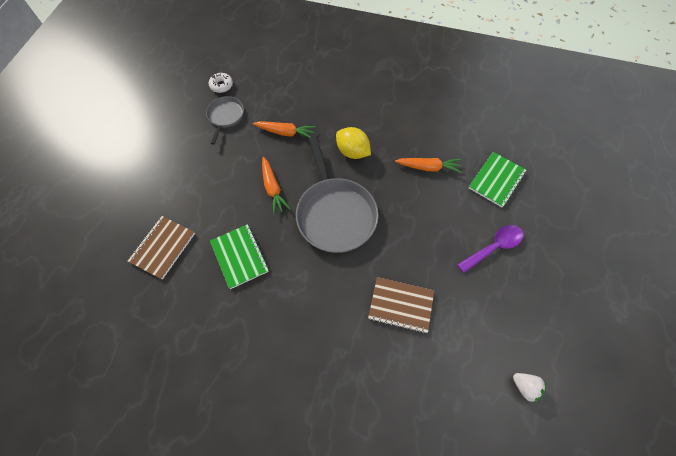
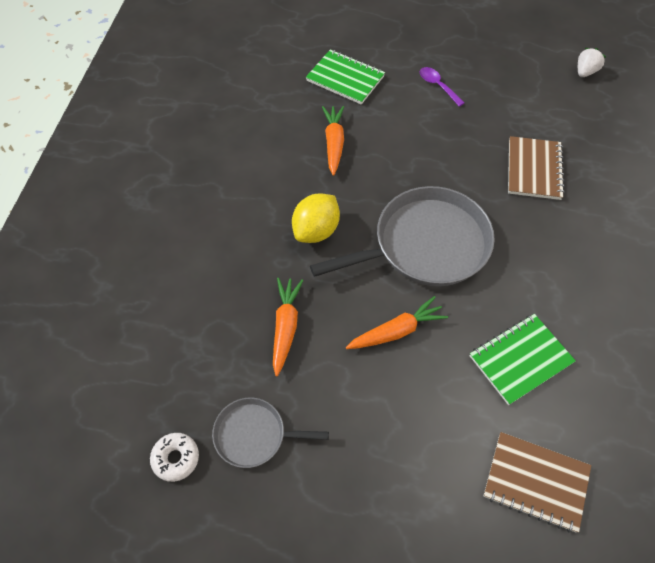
camera: 95 degrees left, 5 degrees down
(494, 247) = (437, 86): purple spoon -> purple spoon, size x0.66

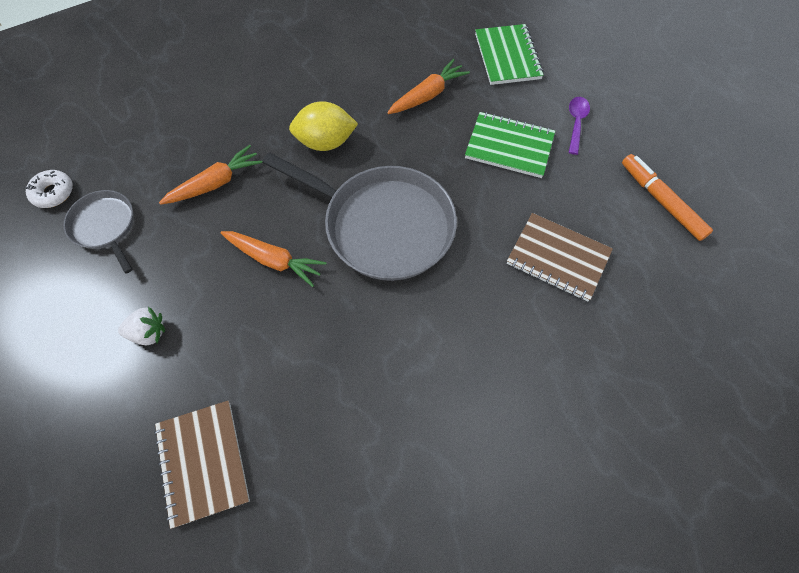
camera: 50 degrees right, 5 degrees up
(520, 360) = (323, 375): green notebook -> green notebook (509, 147)
(534, 169) = (558, 258): brown notebook -> brown notebook turned 60 degrees clockwise
(535, 91) = (661, 201): none -> orange marker
(585, 72) = (742, 228): white strawberry -> white strawberry (148, 333)

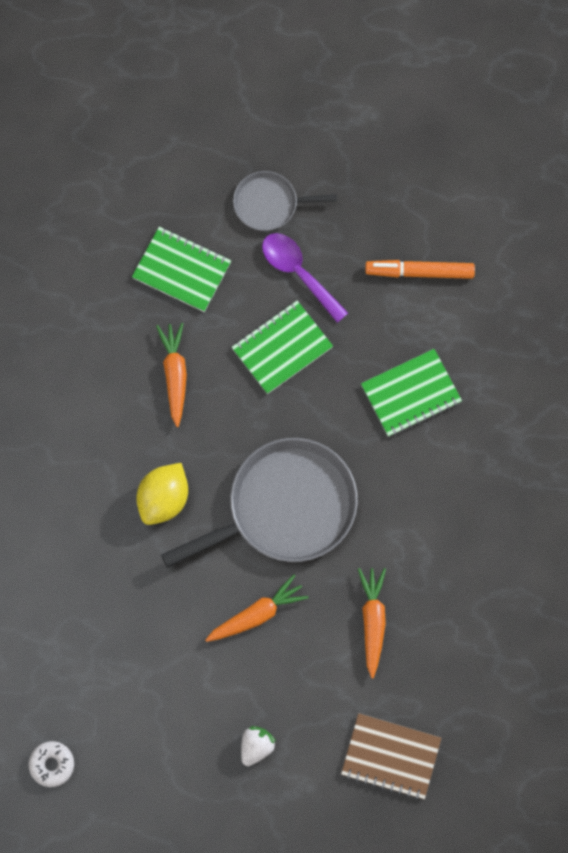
camera: 55 degrees left, 10 degrees up
(105, 226) = (123, 735): grey pan -> grey pan (269, 204)
(216, 183) = (142, 619): orange carrot -> orange carrot (372, 621)
(558, 258) = (411, 394): brown notebook -> green notebook
(576, 123) = (298, 273): purple spoon -> purple spoon, size x1.52

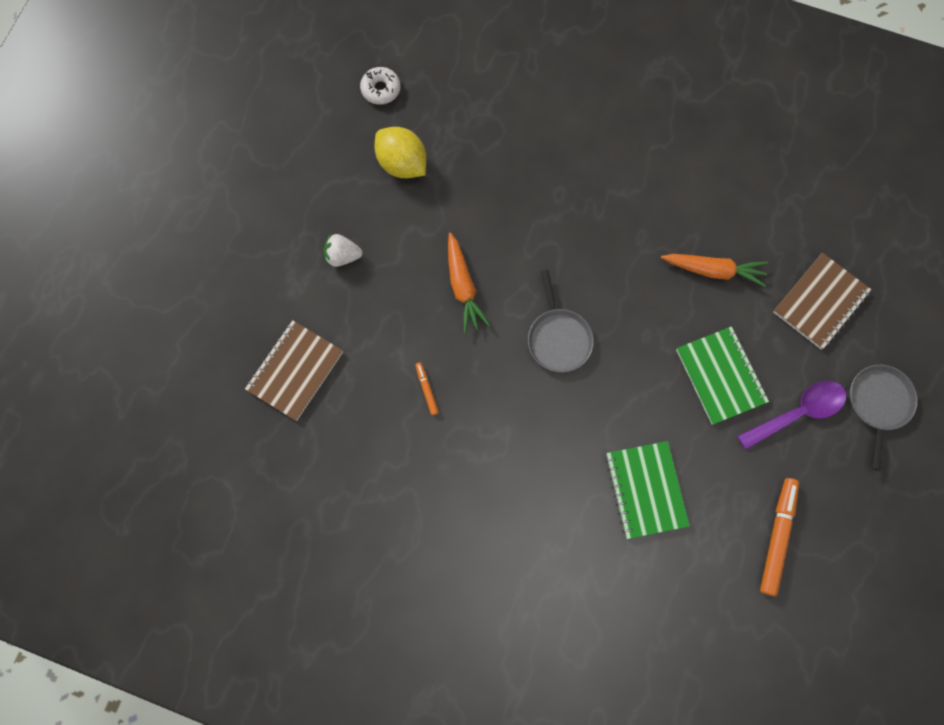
camera: 105 degrees right, 0 degrees up
(164, 499) = (593, 232): yellow lemon -> yellow lemon (402, 164)
(182, 270) = (820, 302): green notebook -> brown notebook
(256, 746) = (342, 256): white strawberry -> white strawberry turned 135 degrees clockwise
(286, 507) = (558, 338): grey pan -> grey pan, size x0.52
(372, 621) = (427, 389): orange carrot -> orange marker

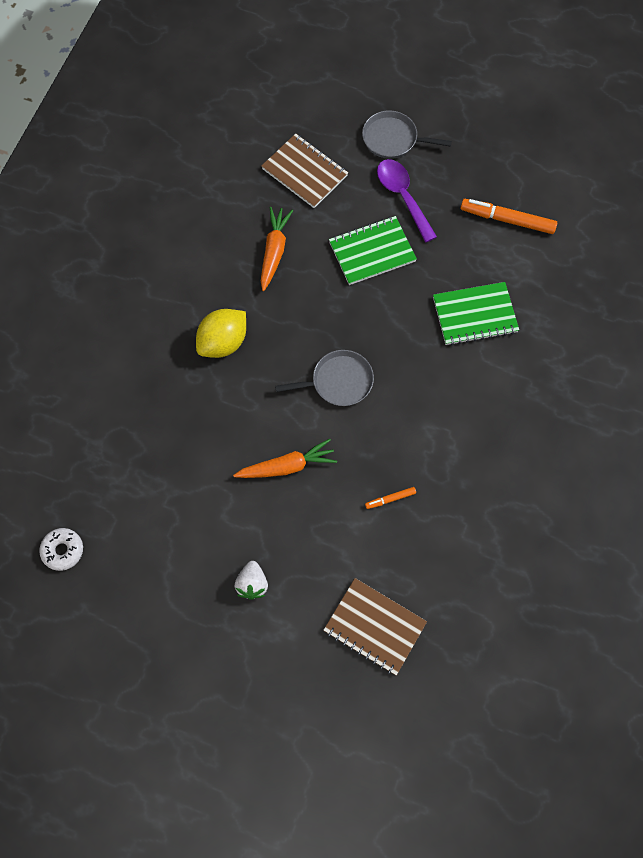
camera: 90 degrees left, 5 degrees down
(402, 164) = (151, 526): yellow lemon -> yellow lemon (223, 342)

